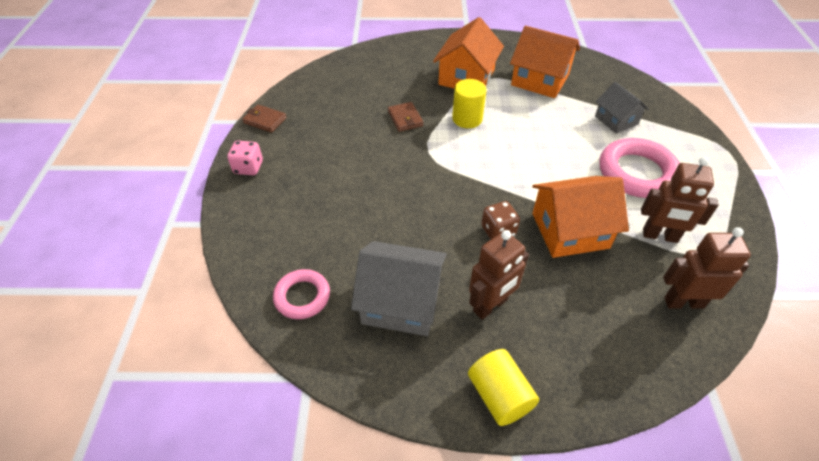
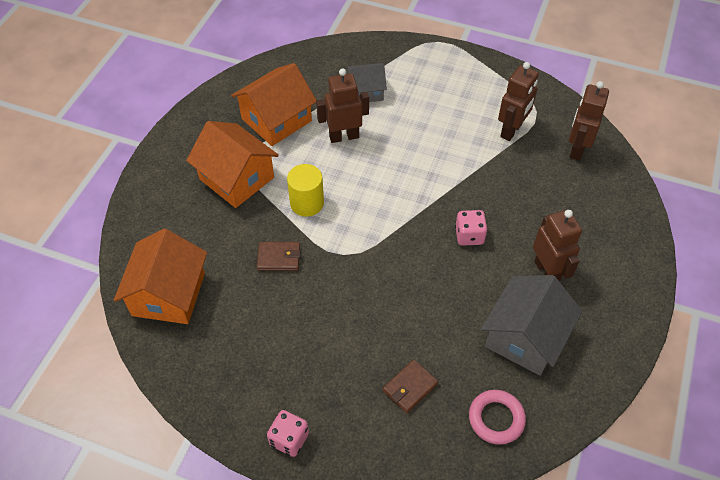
camera: 70 degrees left, 5 degrees up
(265, 120) = (208, 405): brown wallet -> brown wallet (410, 387)
(498, 231) = (469, 236): brown dice -> pink dice
(499, 396) = (629, 297): yellow cylinder -> none
(553, 120) = (344, 136): none -> brown robot
(570, 230) = (486, 185): orange house -> orange house (168, 294)
(637, 173) = (438, 110): pink ring -> none

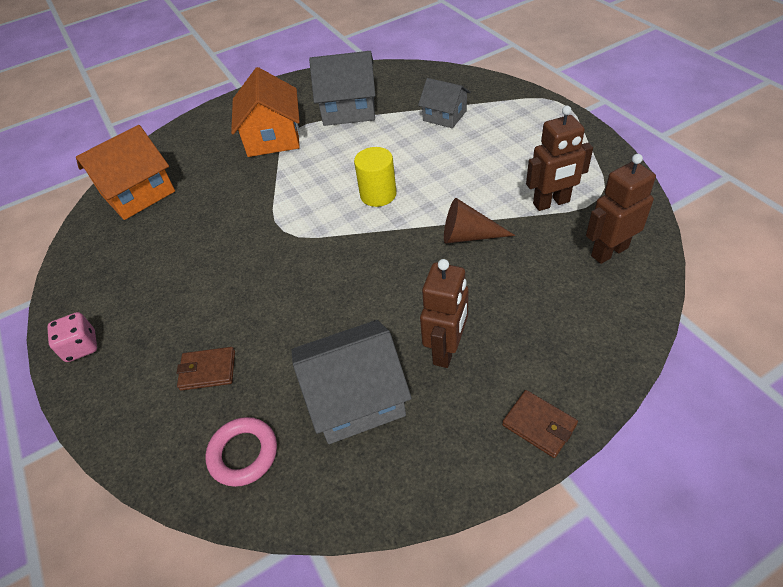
camera: 45 degrees right, 5 degrees down
(276, 120) = (349, 108): orange house -> grey house
(279, 258) = (234, 207): brown wallet -> brown wallet (539, 425)
(307, 203) = (301, 178): yellow cylinder -> yellow cylinder (378, 194)
(344, 136) = (387, 142): brown robot -> none
(469, 236) = (405, 273): pink dice -> none
(482, 184) = (469, 236): none -> brown cone

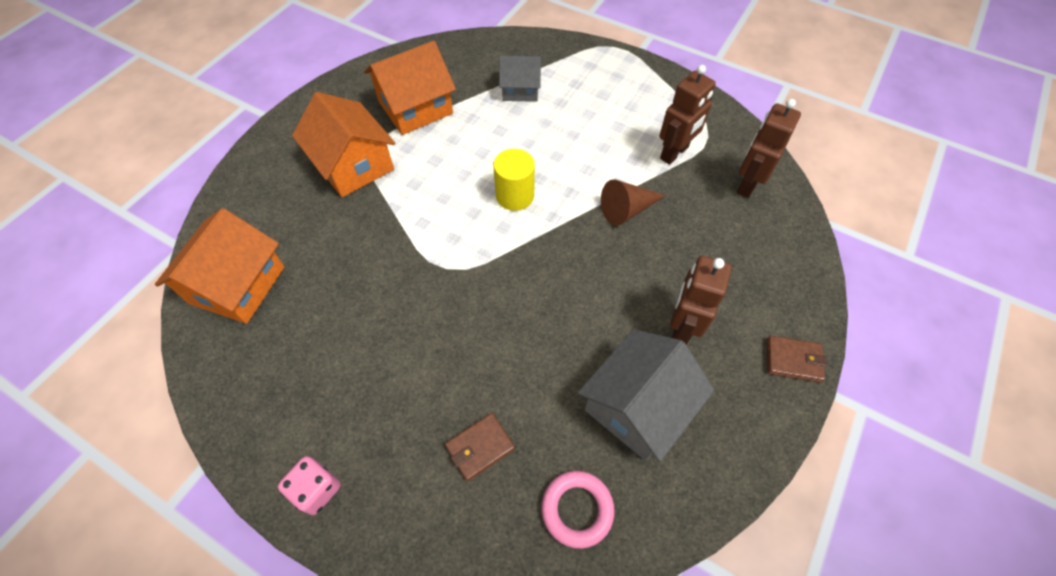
camera: 35 degrees left, 10 degrees up
(349, 108) = (415, 107): grey house -> orange house
(446, 350) = (681, 327): brown robot -> brown robot turned 150 degrees counterclockwise

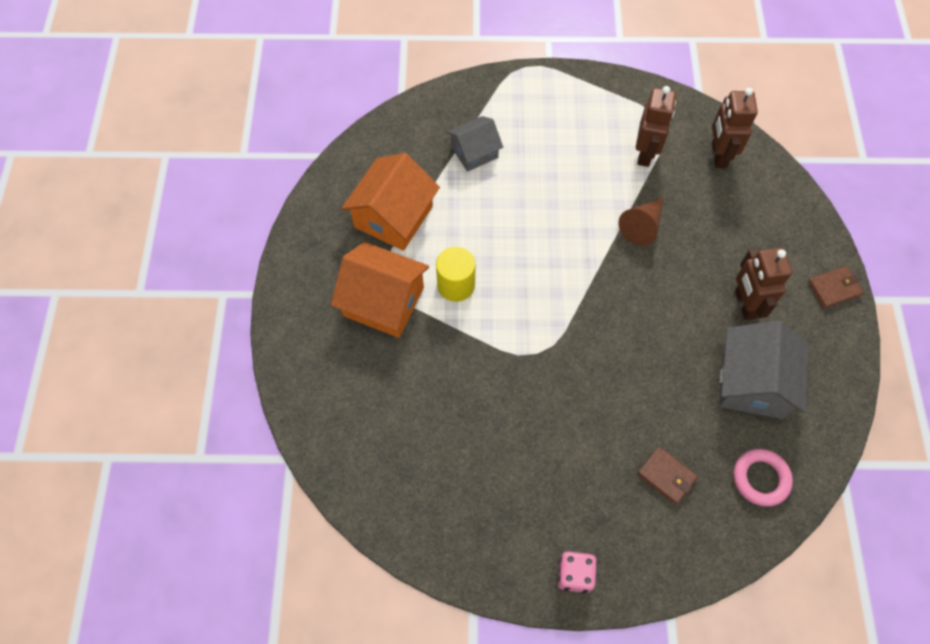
camera: 30 degrees left, 5 degrees up
(237, 285) = (375, 462): orange house -> none
(480, 447) = (666, 476): brown wallet -> brown wallet turned 75 degrees counterclockwise
(515, 195) = (545, 259): yellow cylinder -> yellow cylinder (456, 285)

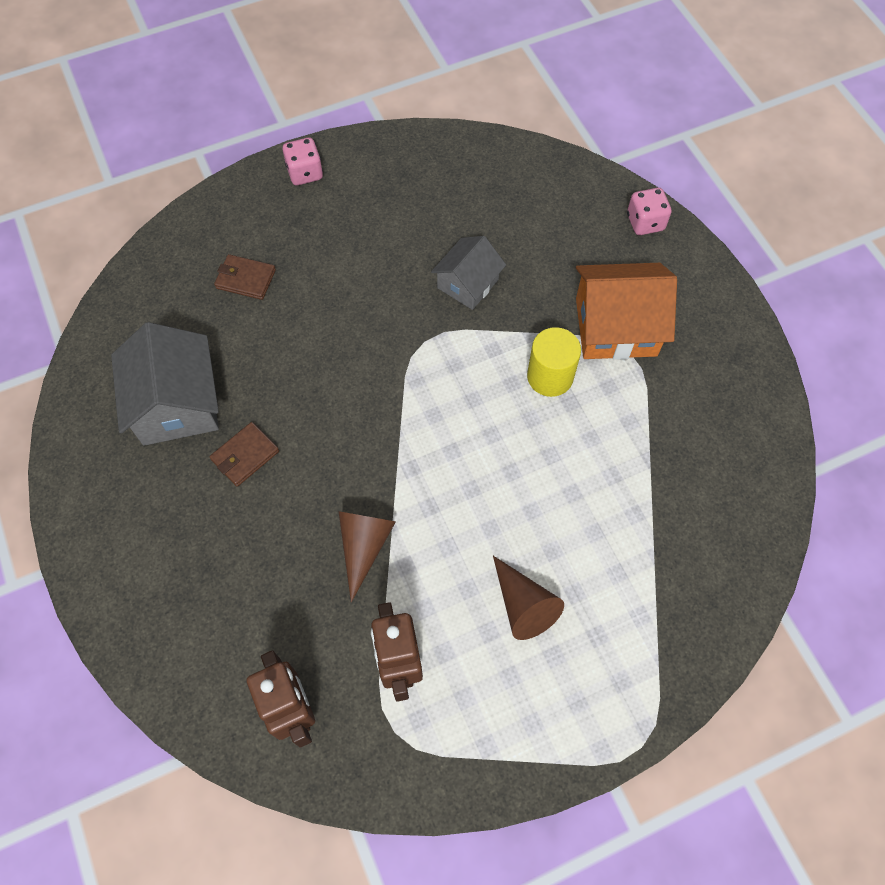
camera: 155 degrees right, 0 degrees up
(299, 380) = (645, 222): none -> pink dice
(393, 216) = (670, 426): orange house -> none
(474, 152) = (628, 560): grey house -> grey house (467, 284)
(554, 154) = (523, 605): none -> brown cone
(744, 304) = (205, 493): brown robot -> none
(760, 478) = (149, 312): pink ring -> none
(834, 288) = (95, 562): brown wallet -> brown wallet (245, 455)

